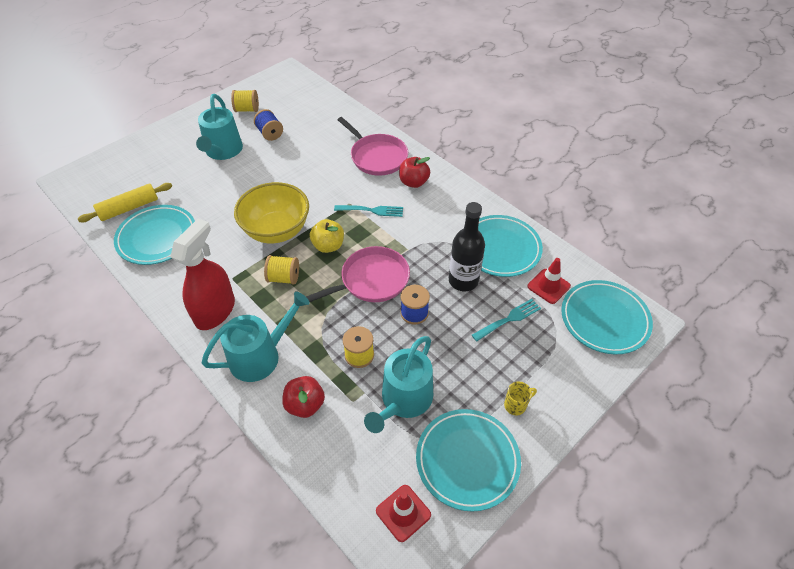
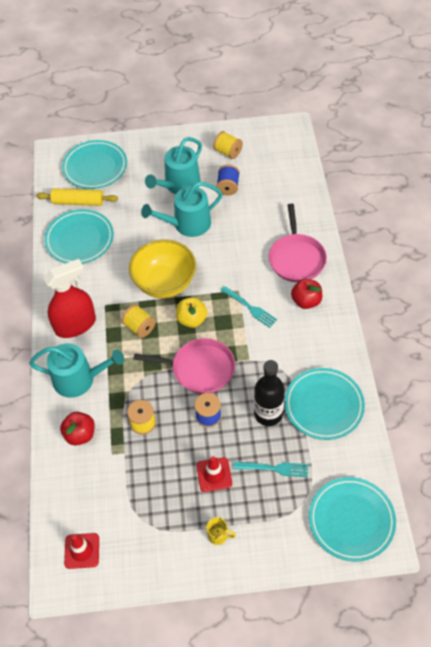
camera: 40 degrees right, 5 degrees up
(404, 400) = (145, 477): turquoise watering can -> turquoise watering can (187, 224)
(467, 460) = (150, 548): turquoise plate -> turquoise plate (95, 167)
(548, 286) = (332, 463): red traffic cone -> red traffic cone (214, 474)

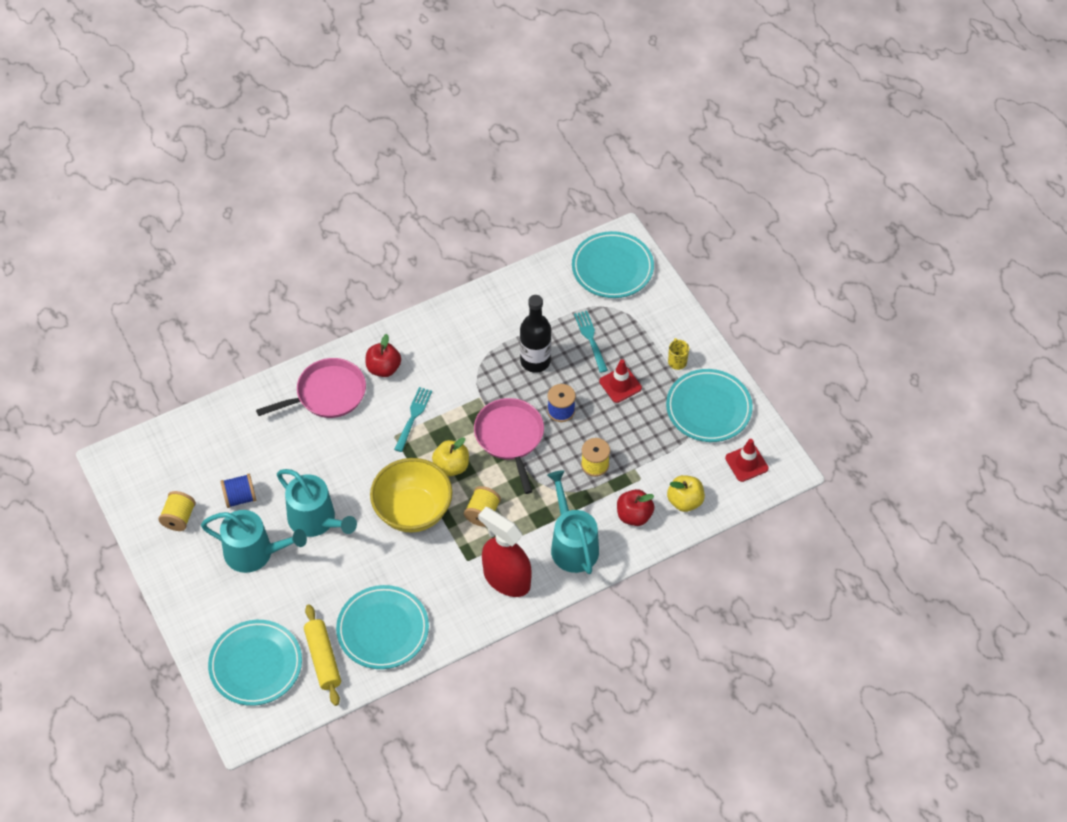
camera: 115 degrees left, 0 degrees up
(72, 480) = (685, 501): none -> yellow apple
(324, 405) = (505, 319): turquoise plate -> turquoise plate (708, 408)

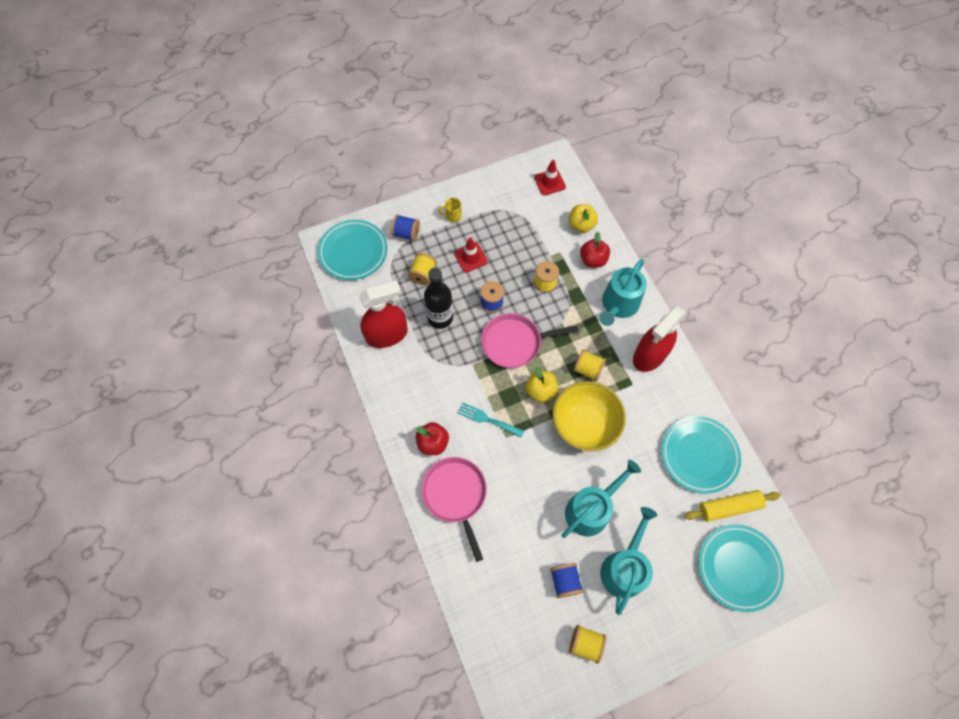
camera: 85 degrees left, 10 degrees up
(508, 313) = (387, 335): none -> red spray bottle
(572, 545) = (618, 305): turquoise watering can -> turquoise watering can turned 45 degrees counterclockwise
(590, 339) = (423, 274): turquoise fork -> yellow spool
(645, 316) = (406, 233): none -> blue spool
(708, 408) = (499, 200): turquoise plate -> none

